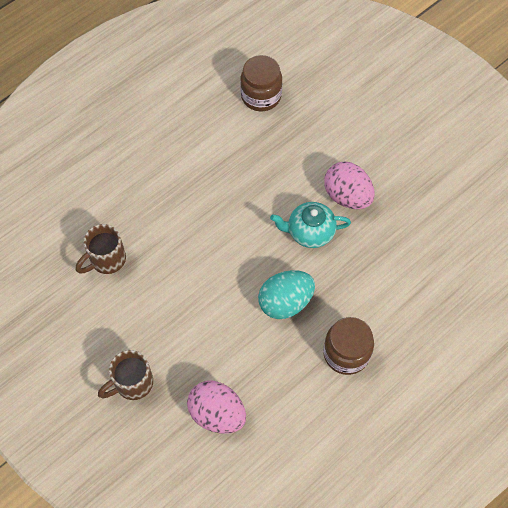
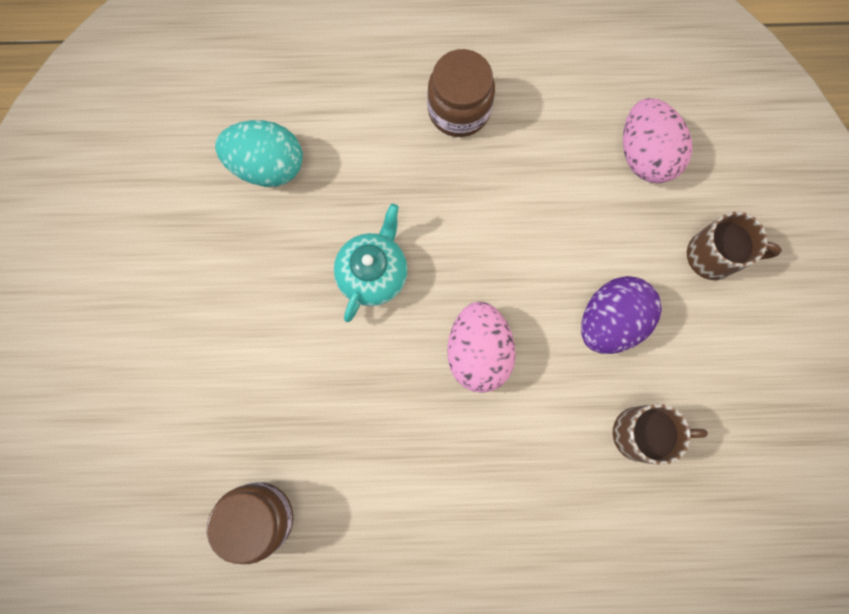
camera: 140 degrees left, 15 degrees up
(165, 303) = (610, 321): none -> purple egg
(285, 302) = (474, 213): turquoise egg -> turquoise egg (267, 165)
(309, 232) = (373, 273): turquoise teapot -> turquoise teapot turned 105 degrees counterclockwise
(347, 196) = (288, 282): pink egg -> pink egg (478, 352)

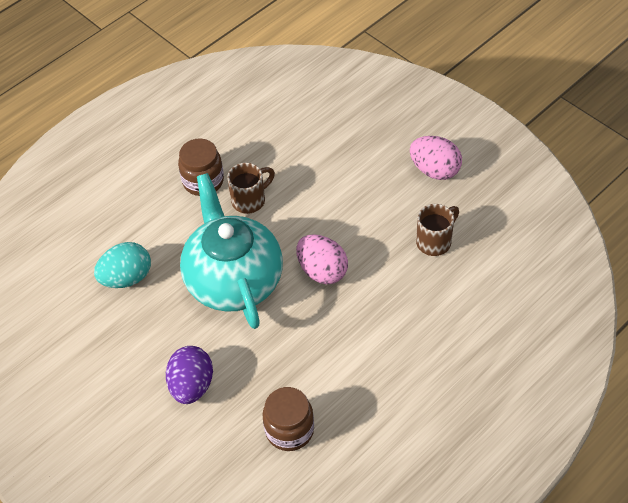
camera: 40 degrees left, 25 degrees down
(373, 273) = (233, 280): turquoise teapot -> turquoise teapot, size x2.06
(610, 321) = (371, 209): purple egg -> purple egg (192, 386)
(645, 154) = (314, 132): pink egg -> pink egg (434, 170)
(714, 256) = (390, 148): brown mug -> brown mug (250, 200)

